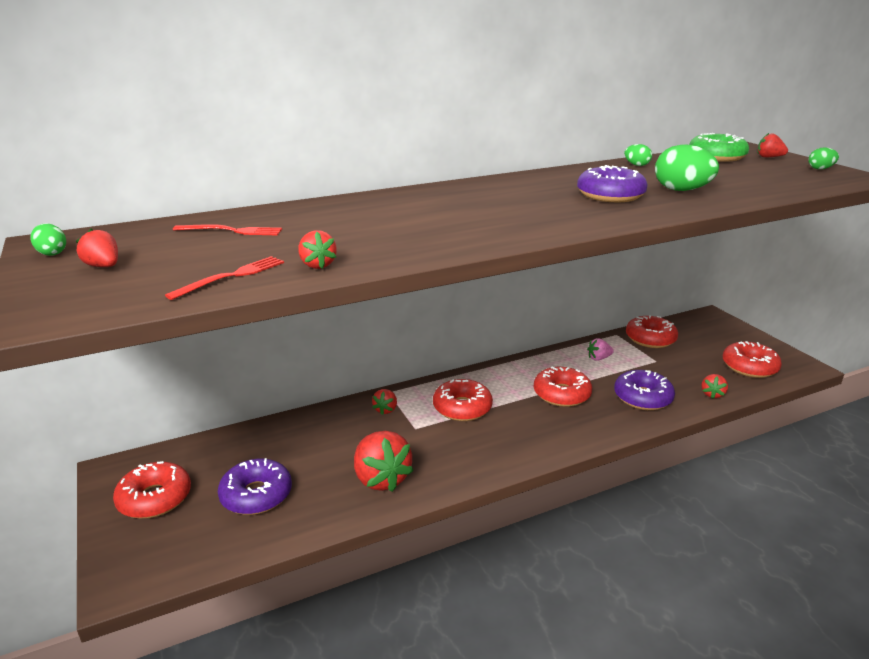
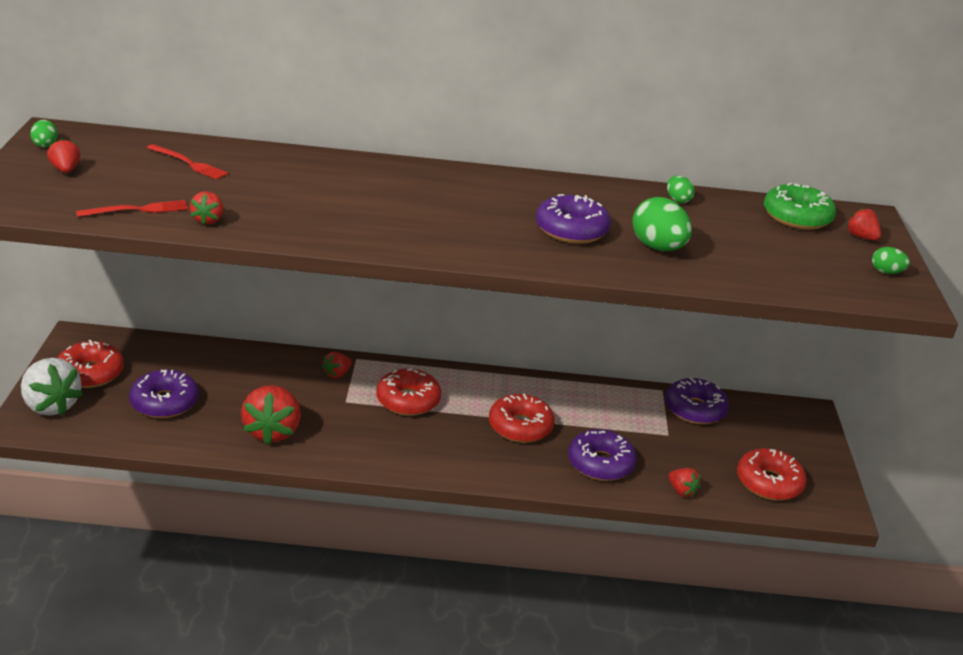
camera: 25 degrees right, 5 degrees up
(137, 548) = (51, 405): none -> white strawberry
(598, 358) = (606, 407): pink strawberry -> none
(650, 339) = (695, 409): red donut -> purple donut
(712, 394) = (682, 491): red strawberry -> red strawberry turned 90 degrees counterclockwise

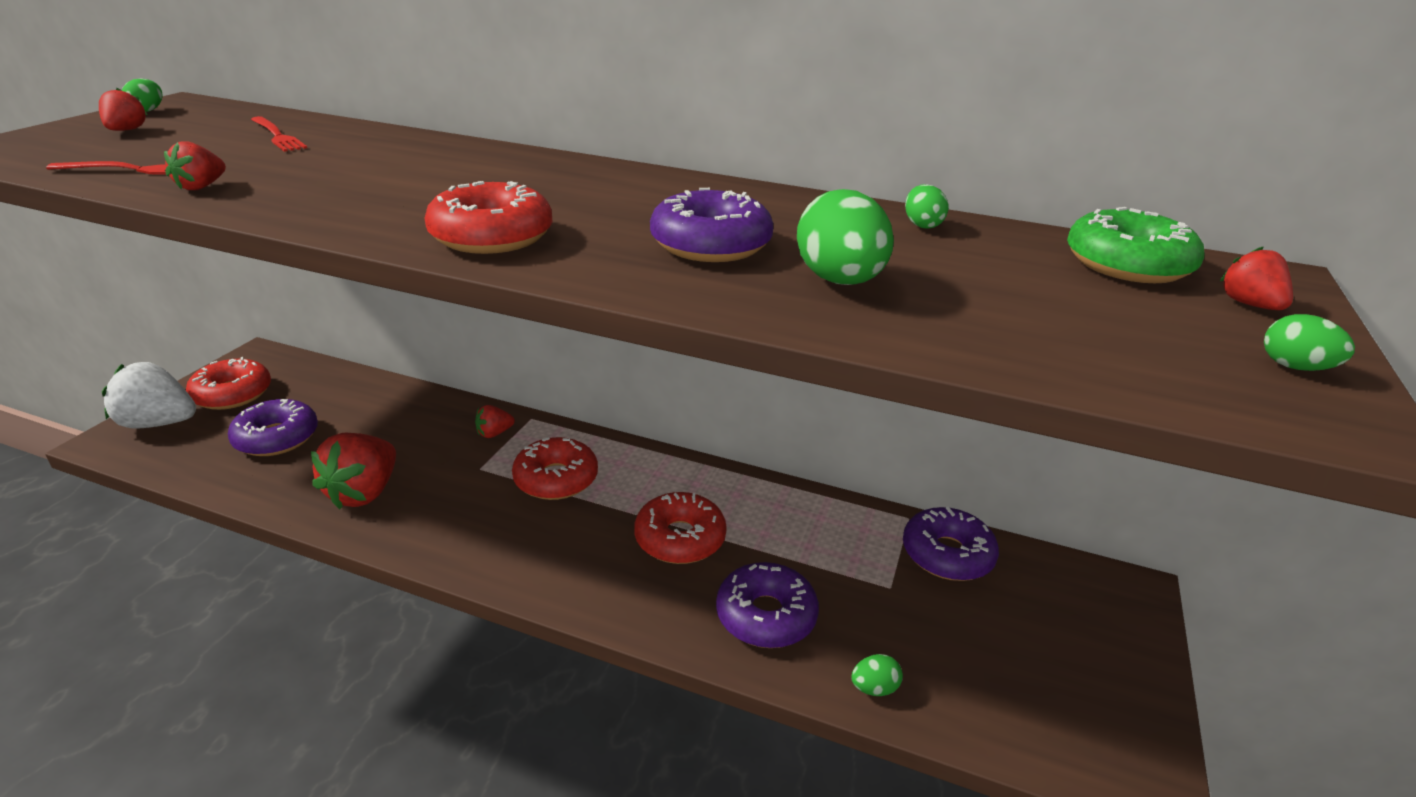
camera: 20 degrees right, 0 degrees up
(51, 405) = (159, 423): white strawberry -> white strawberry turned 120 degrees clockwise
(682, 491) = (874, 688): red strawberry -> green egg
(769, 483) = (1029, 702): red donut -> red donut (491, 236)

